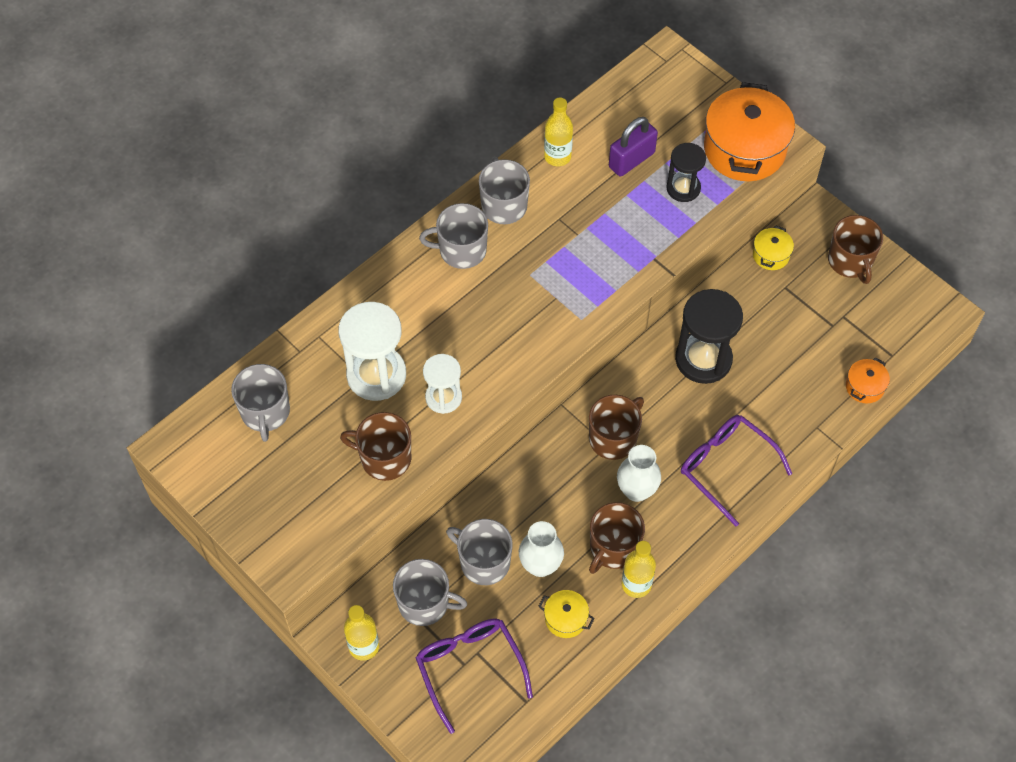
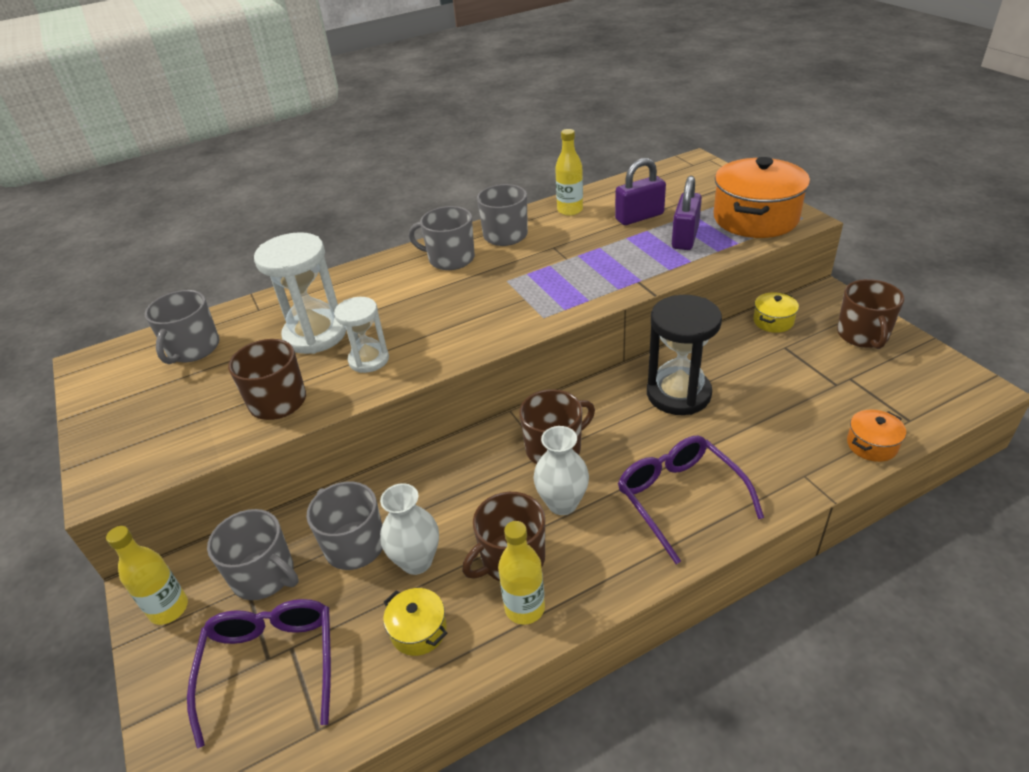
camera: 20 degrees right, 20 degrees down
(683, 188) = (685, 238): black hourglass -> purple padlock

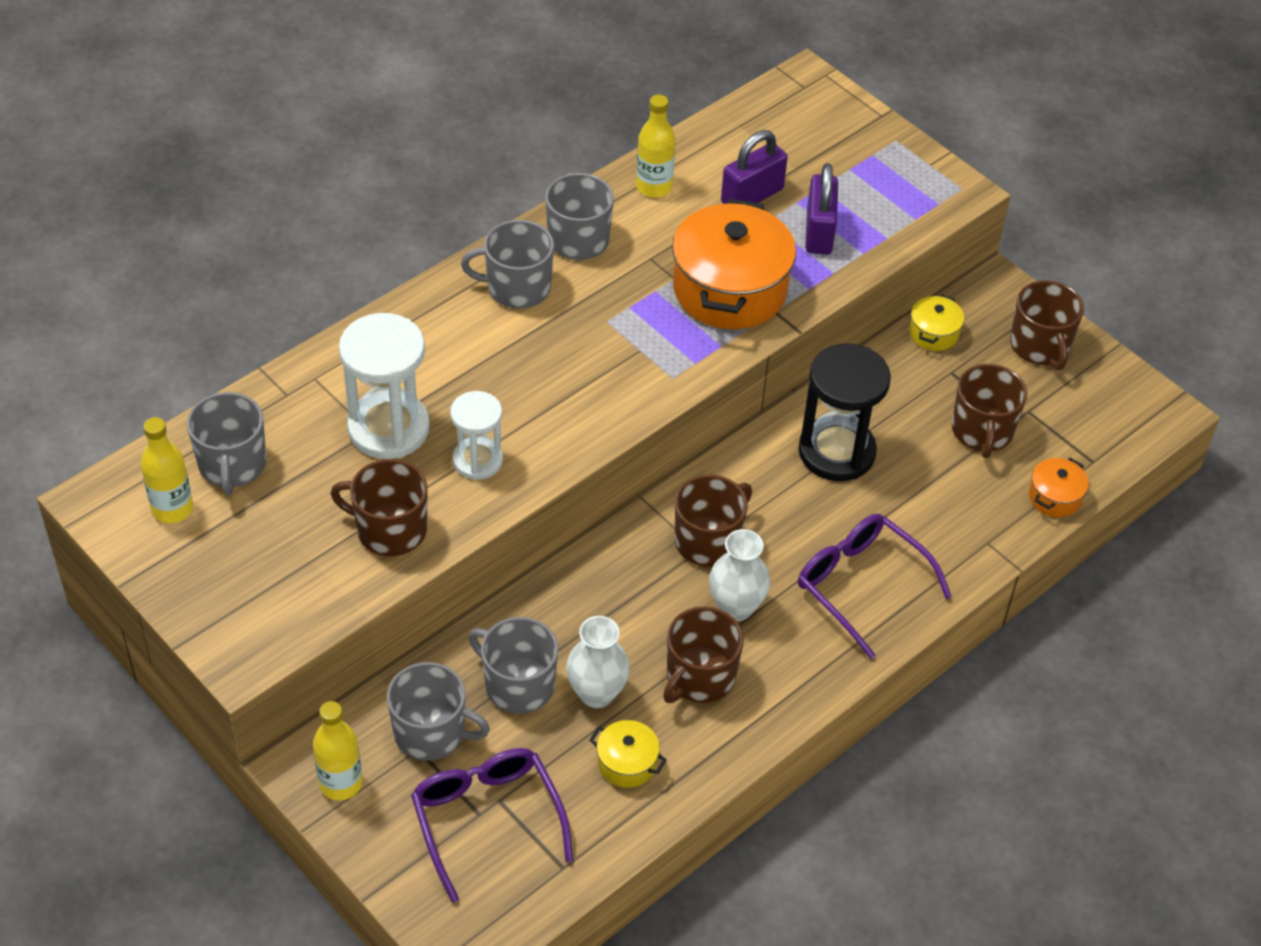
camera: 20 degrees left, 10 degrees up
(525, 608) = (728, 725): yellow bottle -> yellow bottle (172, 509)
(755, 218) = (902, 192): orange pot -> orange pot (730, 289)
(807, 389) = (982, 431): none -> brown mug

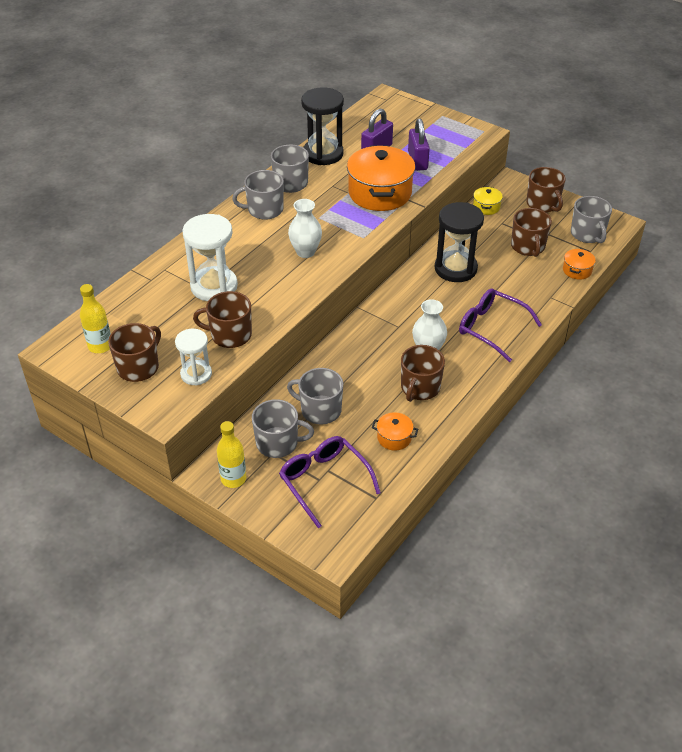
camera: 10 degrees left, 5 degrees down
(232, 465) = (129, 319): grey mug -> grey mug (587, 234)
(477, 460) = (269, 293): white hourglass -> white hourglass (196, 374)
(596, 693) = (365, 406): white vase -> white vase (305, 252)
(627, 763) = (394, 438): yellow pot -> orange pot
(654, 187) = (323, 154): yellow bottle -> black hourglass
(708, 541) = (402, 321): brown mug -> brown mug (139, 367)

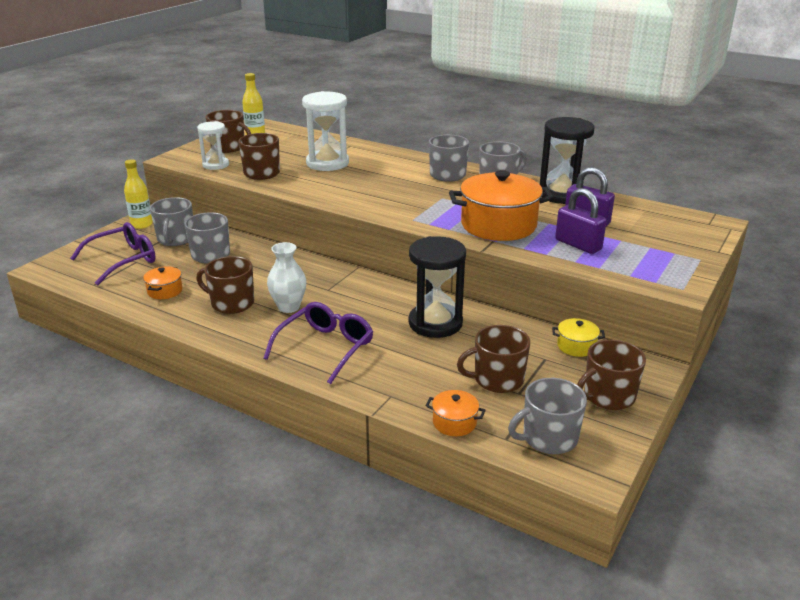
camera: 85 degrees right, 15 degrees down
(305, 252) = (382, 194): white vase -> none
(417, 161) = (578, 245): purple padlock -> purple padlock turned 60 degrees clockwise

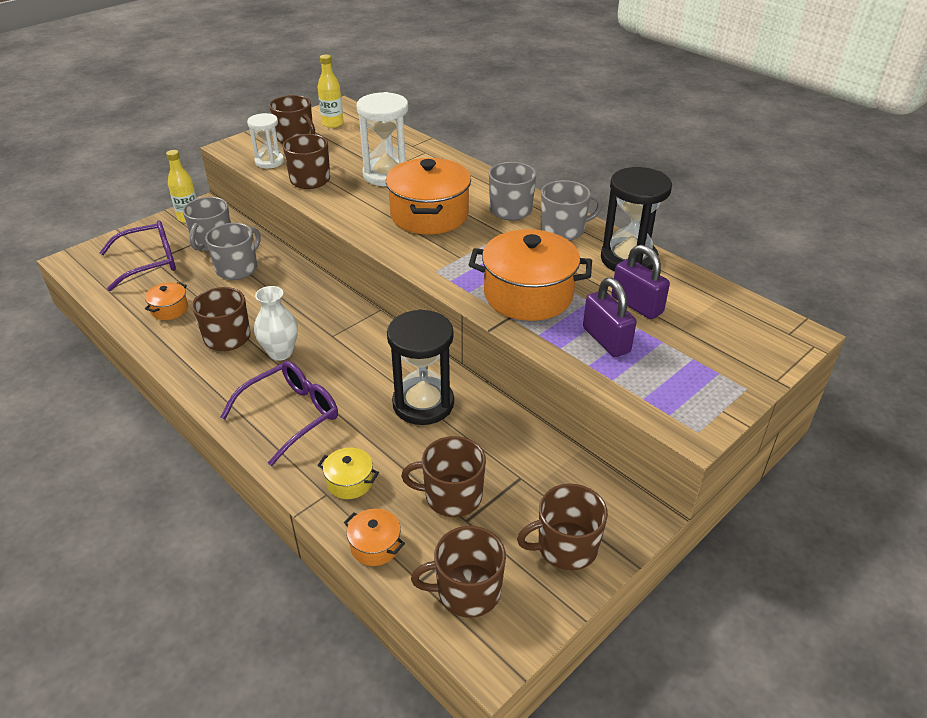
camera: 15 degrees right, 10 degrees up
(382, 185) = (429, 215): none -> orange pot
(548, 438) = (467, 591): grey mug -> brown mug
(576, 346) = (565, 467): yellow pot -> yellow pot (350, 482)

